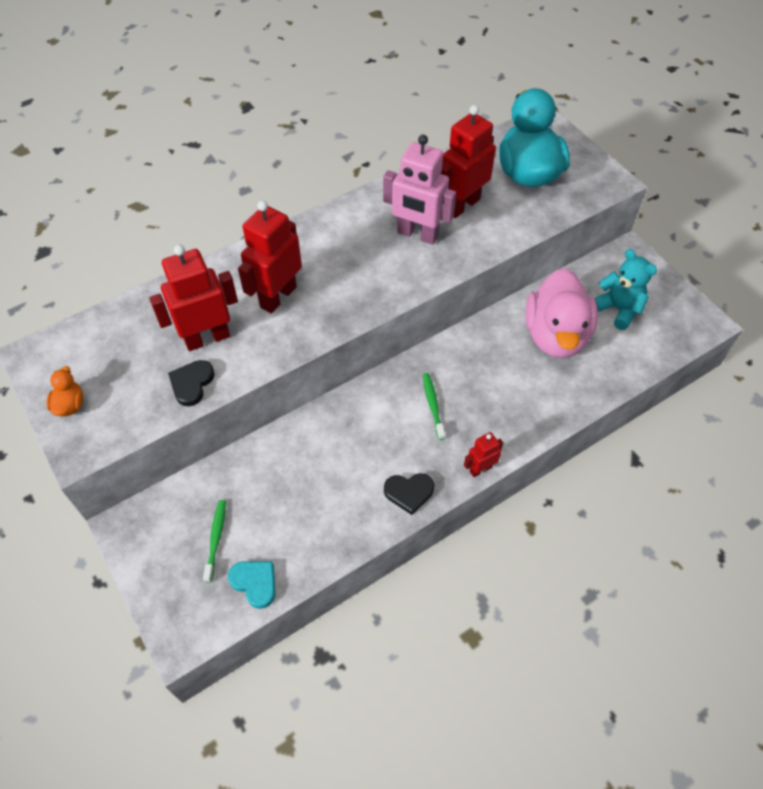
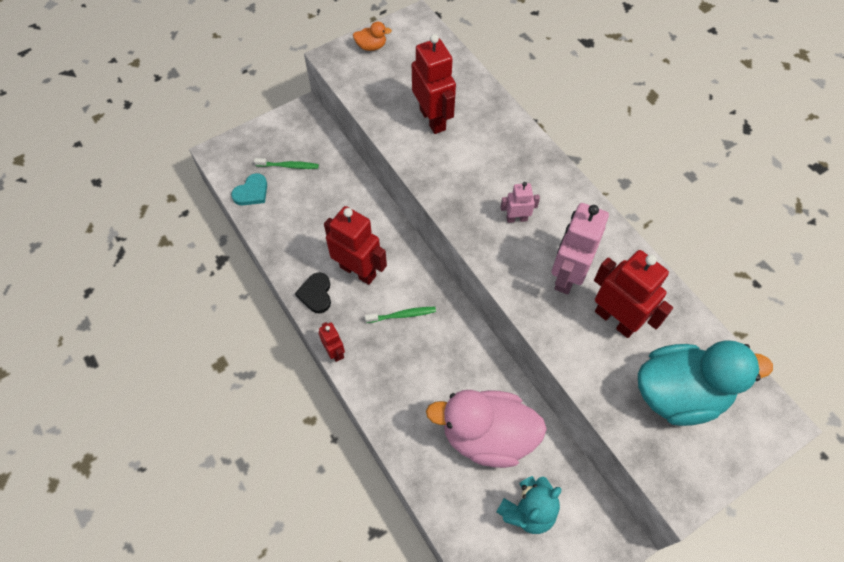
camera: 90 degrees right, 5 degrees up
(192, 383) = (388, 114): black heart -> none
(278, 297) = (479, 164): red robot -> red robot (358, 271)
(351, 268) = (516, 218): none -> pink robot

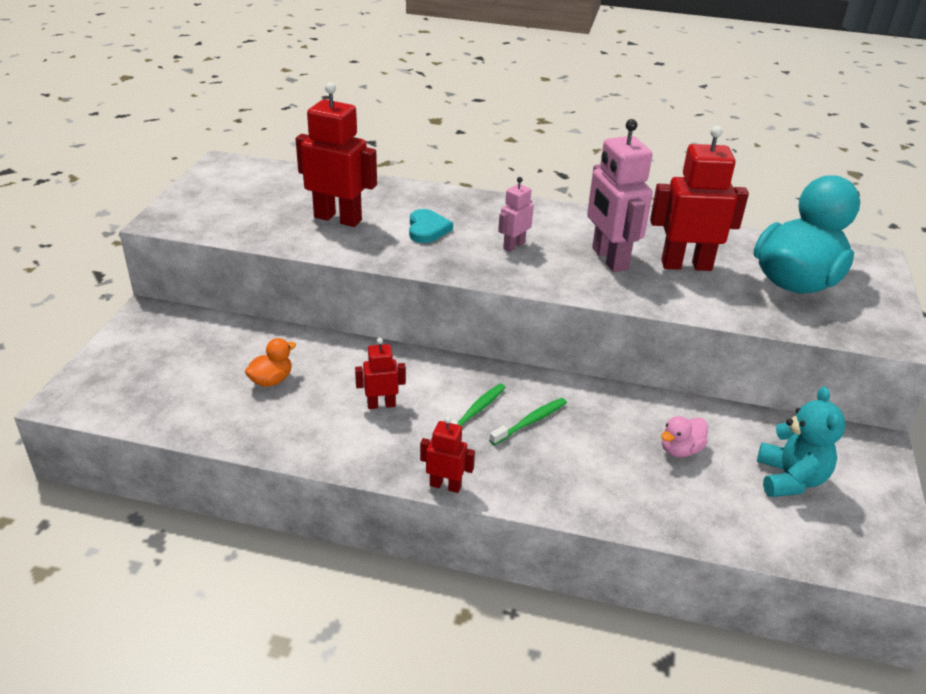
camera: 45 degrees left, 25 degrees down
(252, 192) = (160, 410): turquoise heart -> turquoise heart (427, 229)
(289, 166) = (183, 364): green toothbrush -> green toothbrush (530, 421)
(316, 294) = (358, 451): black heart -> none
(358, 271) = (381, 404): red robot -> red robot, size x0.52
(371, 46) = (198, 197): orange duck -> orange duck (271, 380)
(487, 436) = (680, 450): pink duck -> pink duck, size x0.41

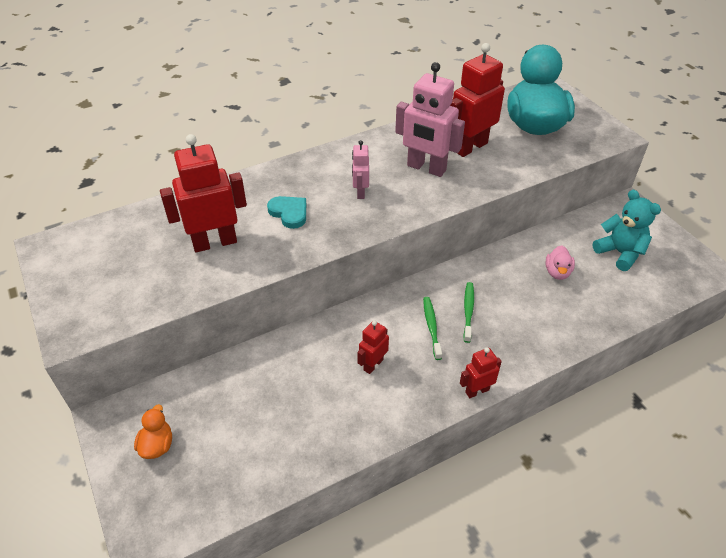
camera: 40 degrees left, 10 degrees up
(271, 380) = (279, 401): orange duck -> orange duck (157, 445)

